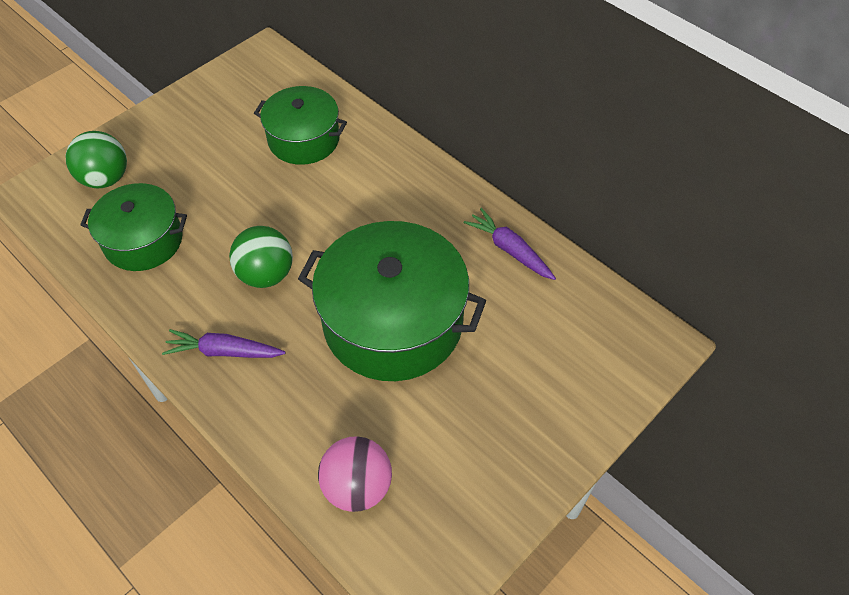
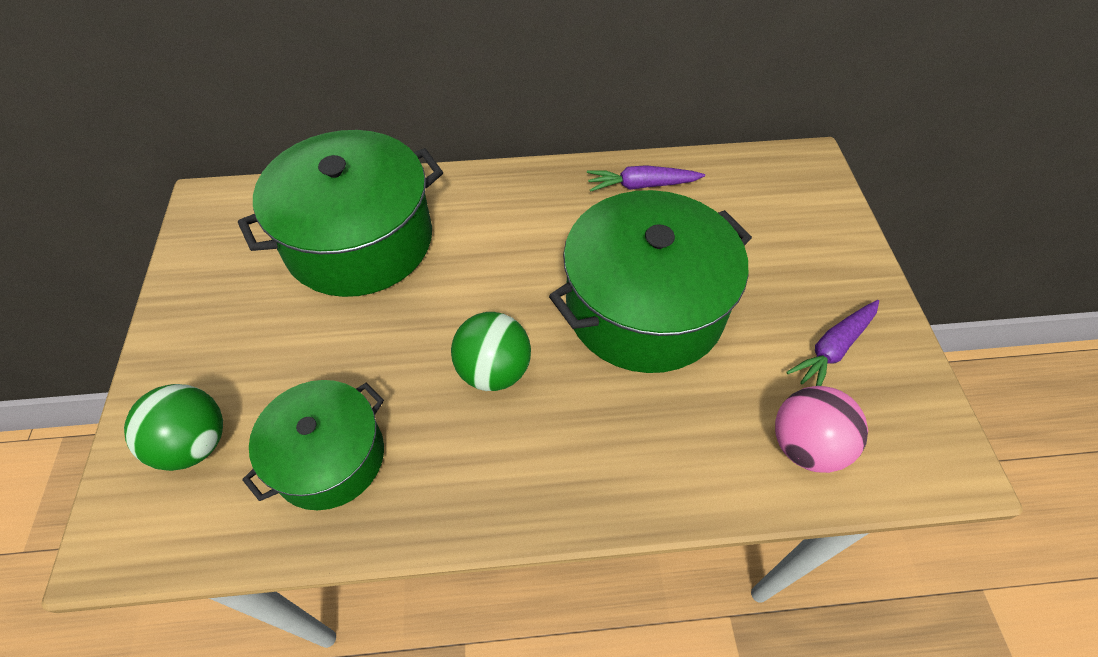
camera: 50 degrees left, 0 degrees up
(224, 351) = (556, 466): purple carrot -> purple carrot (833, 349)
(304, 139) = (359, 240): green pot -> green pot, size x1.66

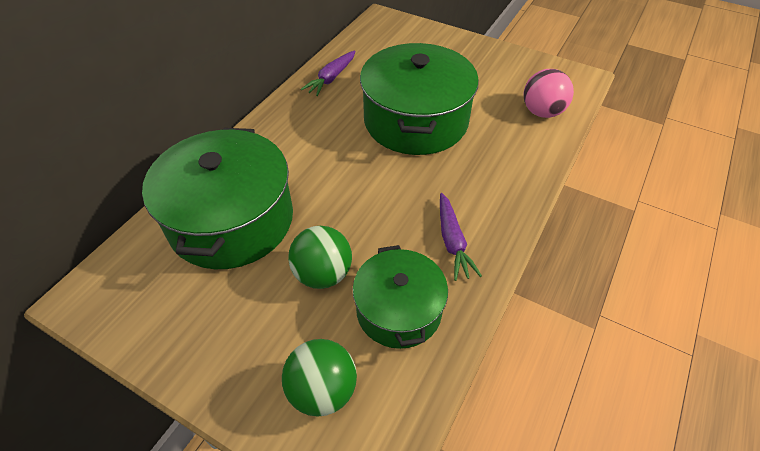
camera: 55 degrees left, 5 degrees down
(494, 371) = (402, 201): green ball -> green ball (323, 274)
(833, 349) = (498, 75): purple carrot -> purple carrot (452, 241)

